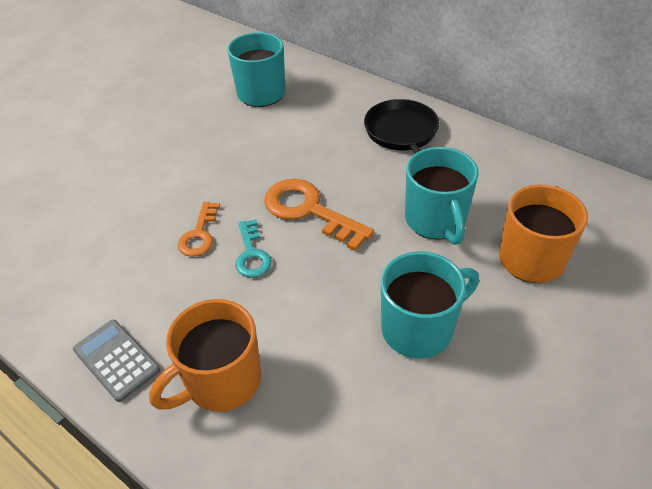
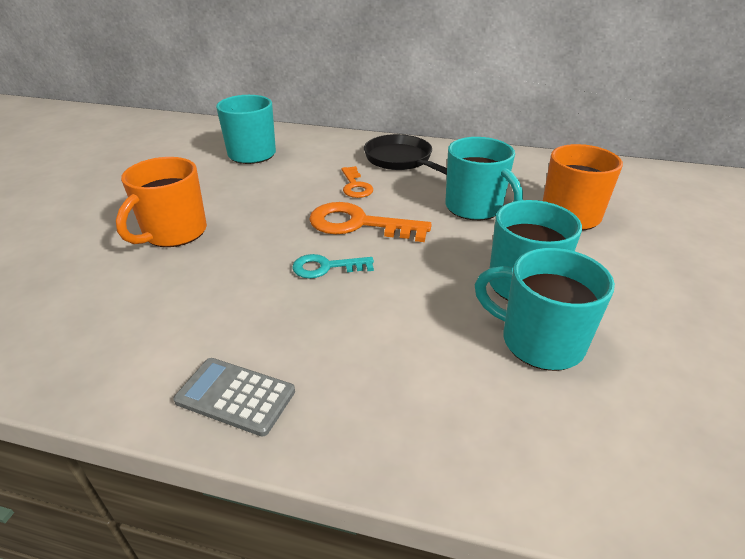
camera: 25 degrees left, 10 degrees down
(199, 234) = (260, 264): orange key -> orange key (355, 186)
(221, 381) = (371, 378): orange mug -> orange mug (174, 233)
(252, 254) = (326, 267): turquoise key -> turquoise key turned 120 degrees clockwise
(385, 397) = (539, 341): none -> turquoise mug

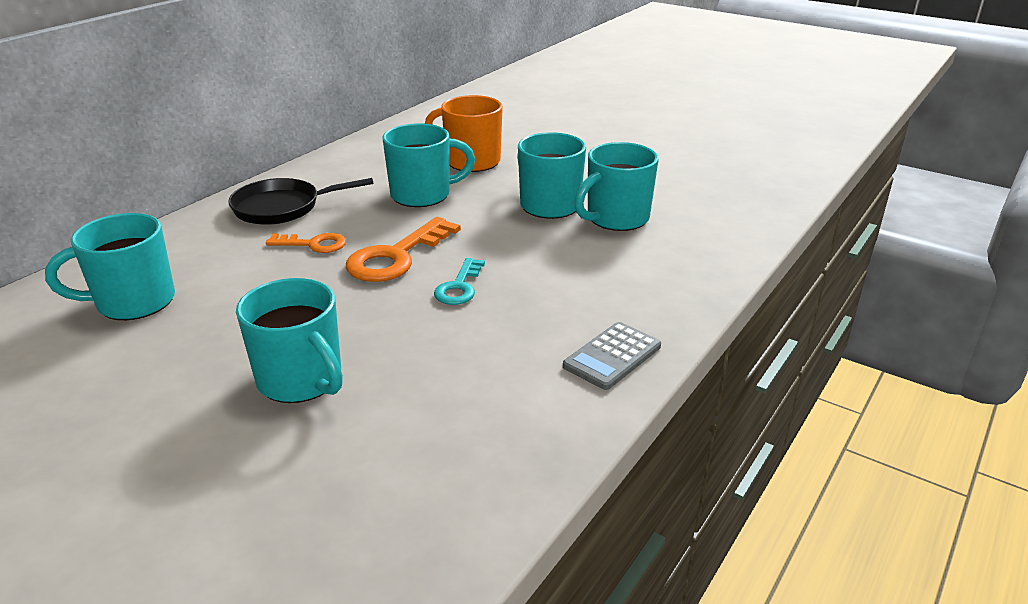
camera: 70 degrees left, 5 degrees down
(174, 233) = (301, 380): orange mug -> turquoise mug

